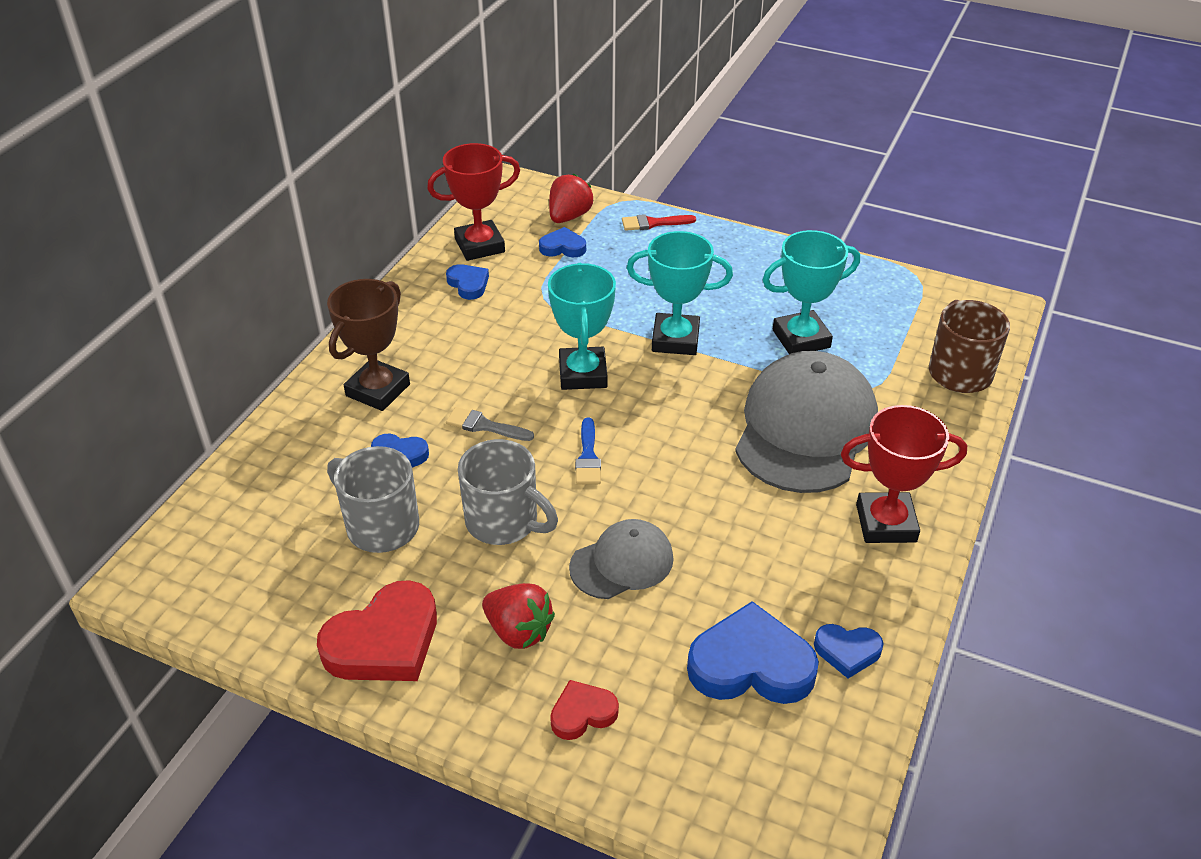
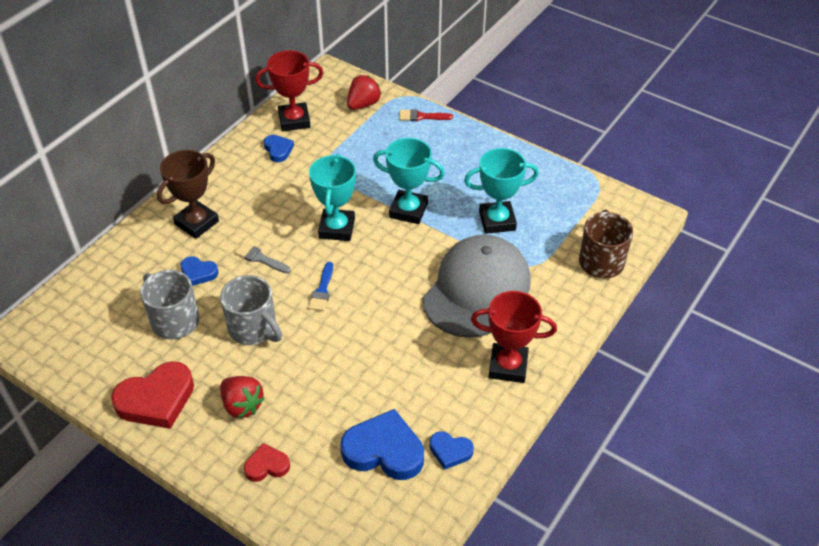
camera: 10 degrees right, 5 degrees up
(563, 247) = (351, 128): blue heart -> none
(622, 563) = (322, 368): grey cap -> none

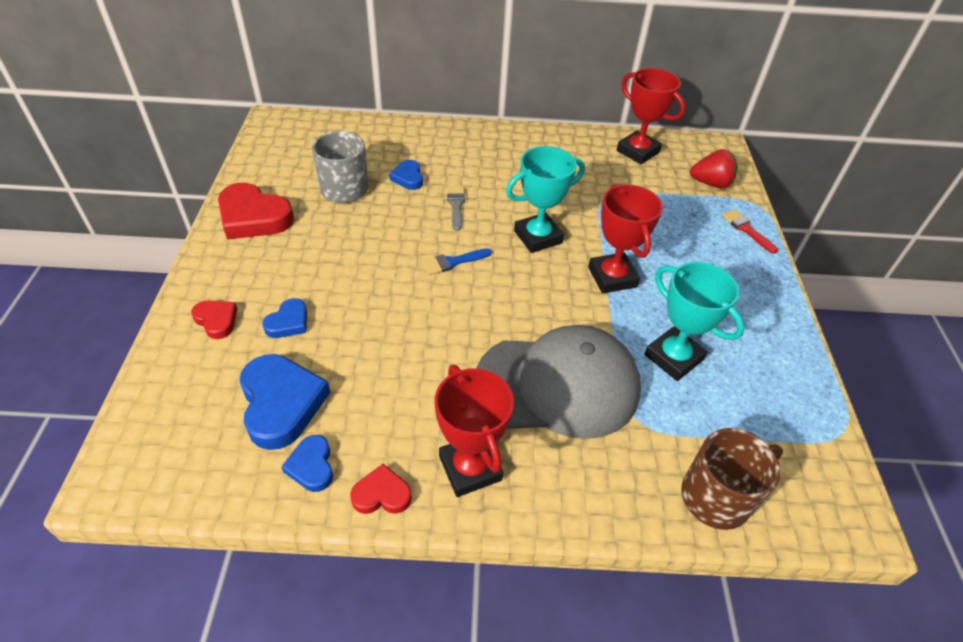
camera: 55 degrees right, 0 degrees up
(197, 223) = (462, 152): brown trophy -> none
(242, 405) = (278, 271): red strawberry -> none
(254, 329) = (371, 238): grey mug -> none
(278, 150) = (592, 158): blue heart -> blue heart (288, 322)
(408, 210) = (612, 277): turquoise trophy -> red trophy
(497, 421) = (382, 494): none -> red heart

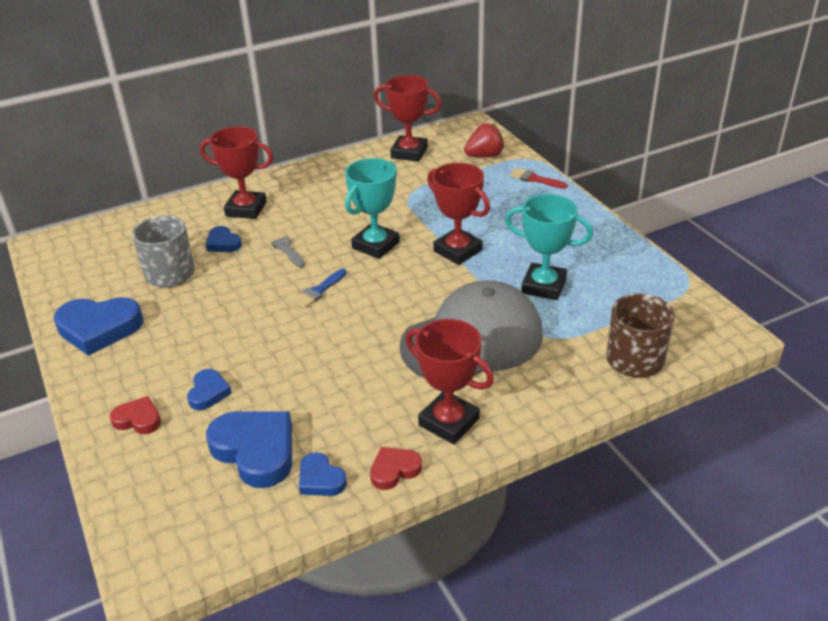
camera: 25 degrees left, 10 degrees down
(253, 217) = (99, 328): red heart -> blue heart
(451, 152) = (246, 209): none -> red trophy

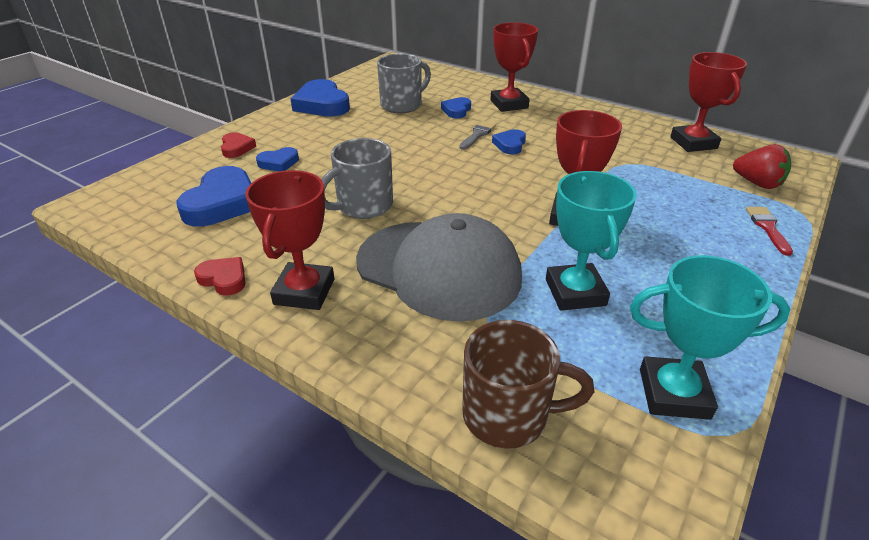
camera: 60 degrees right, 0 degrees up
(318, 291) = (436, 166): blue brush -> none
(320, 479) = (199, 243): blue heart -> blue heart (510, 145)
(347, 355) = (363, 206): none -> grey mug
(375, 245) = (528, 171): turquoise trophy -> turquoise trophy (673, 393)

